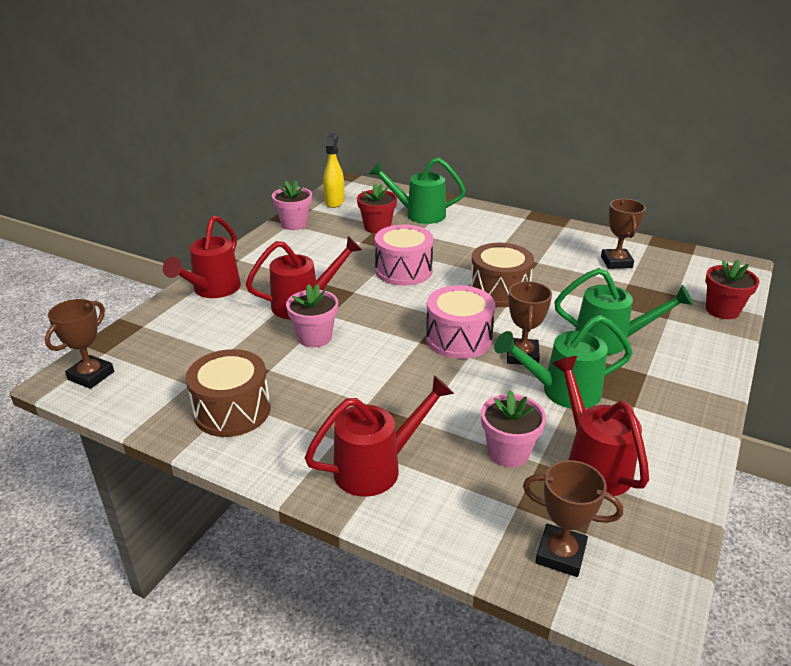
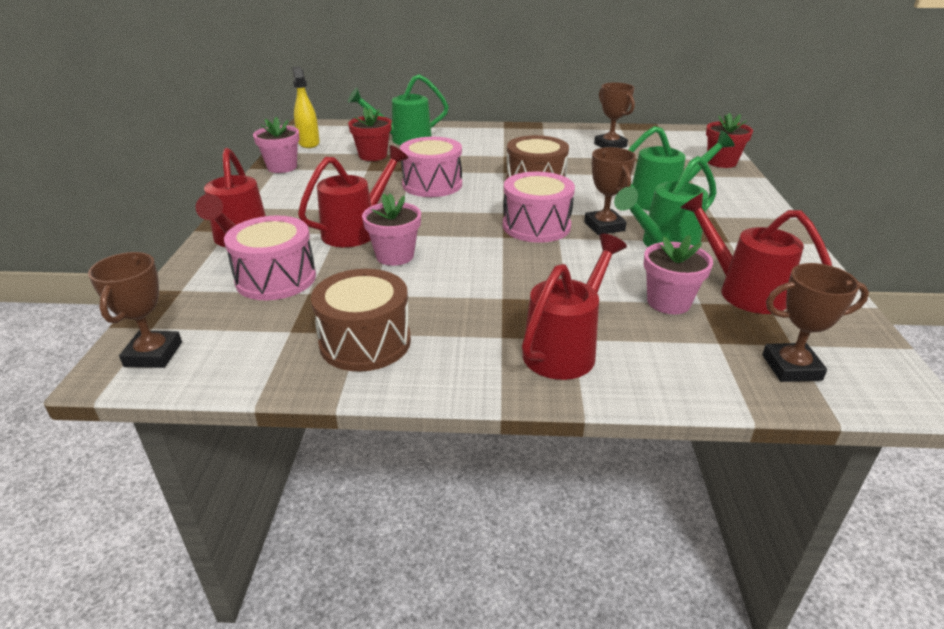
camera: 25 degrees left, 0 degrees up
(212, 334) = (276, 278): none -> pink drum

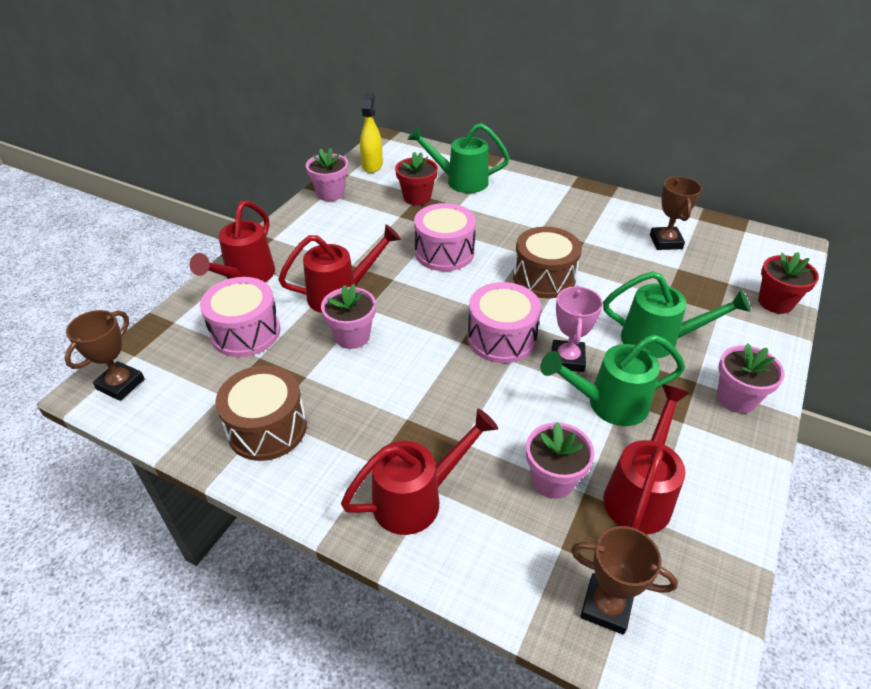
camera: 25 degrees right, 10 degrees up
(604, 226) = (567, 359): brown trophy -> pink trophy
(743, 291) = (640, 494): red watering can -> red watering can turned 45 degrees clockwise
(751, 219) = (736, 398): none -> pink flower pot

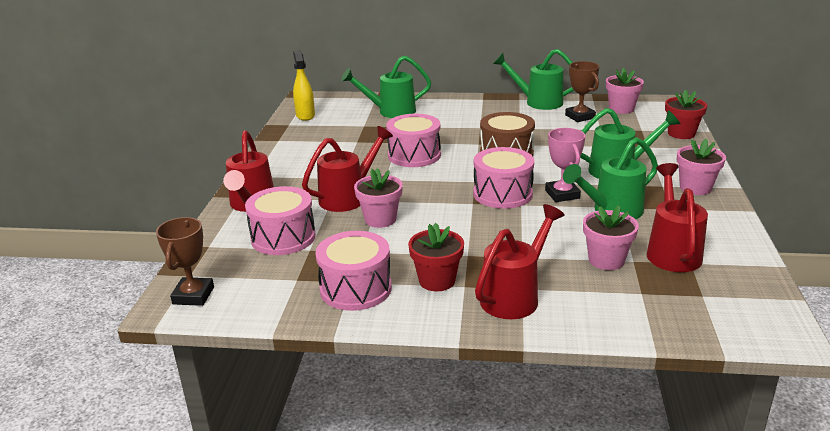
camera: 20 degrees left, 15 degrees down
(267, 428) = (356, 288): brown drum -> pink drum
(330, 193) = (283, 139): pink flower pot -> pink flower pot (621, 109)
(417, 197) = (362, 128): red flower pot -> red flower pot (437, 280)
(606, 606) = (696, 313): brown trophy -> none
(630, 206) = (538, 102): none -> green watering can

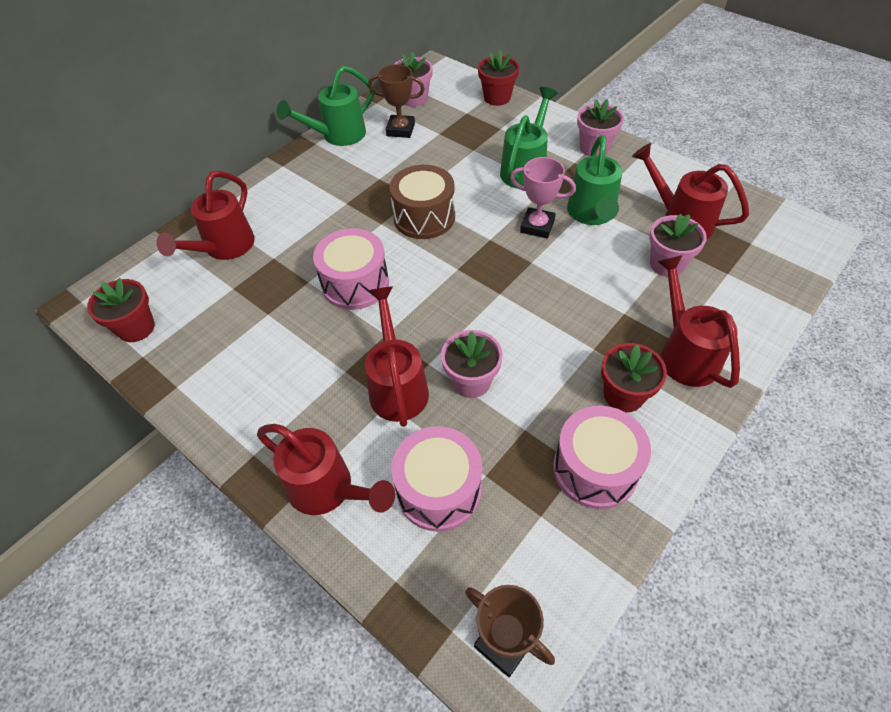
camera: 55 degrees left, 25 degrees up
(305, 115) = (136, 328): yellow spray bottle -> red flower pot
(391, 111) = (224, 248): green watering can -> red watering can
(502, 194) = (501, 263): pink drum -> none

